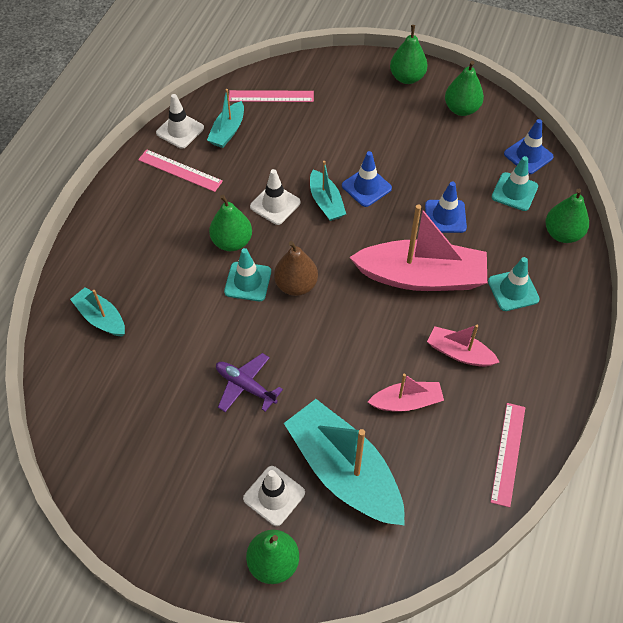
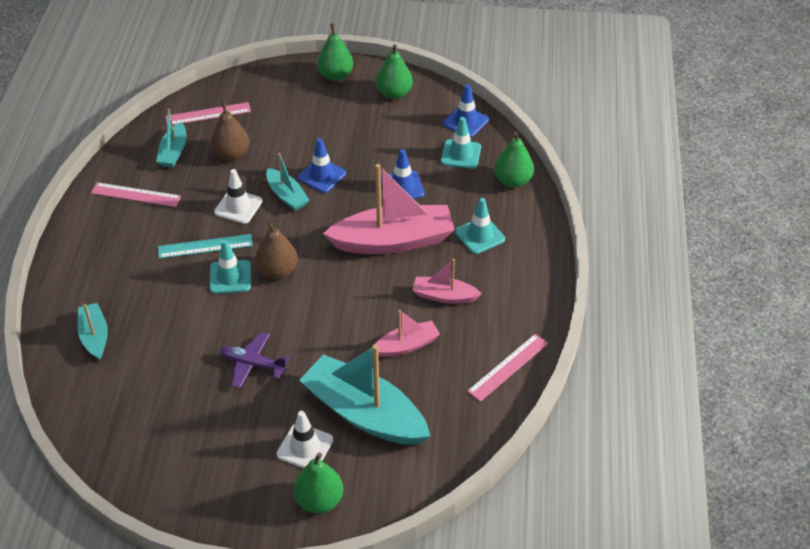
camera: 15 degrees left, 10 degrees down
(101, 318) = (95, 336): turquoise boat -> turquoise boat turned 45 degrees clockwise
(180, 130) = (125, 160): white traffic cone -> none
(232, 242) = (205, 246): green pear -> turquoise ruler
(283, 145) = (231, 154): none -> brown pear
(508, 453) = (508, 367): pink ruler -> pink ruler turned 45 degrees clockwise

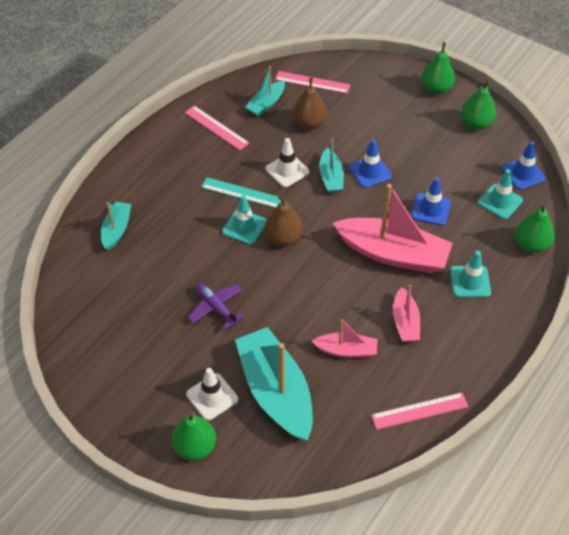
camera: 30 degrees right, 5 degrees up
(444, 296) = (405, 322): pink boat -> pink boat turned 135 degrees counterclockwise

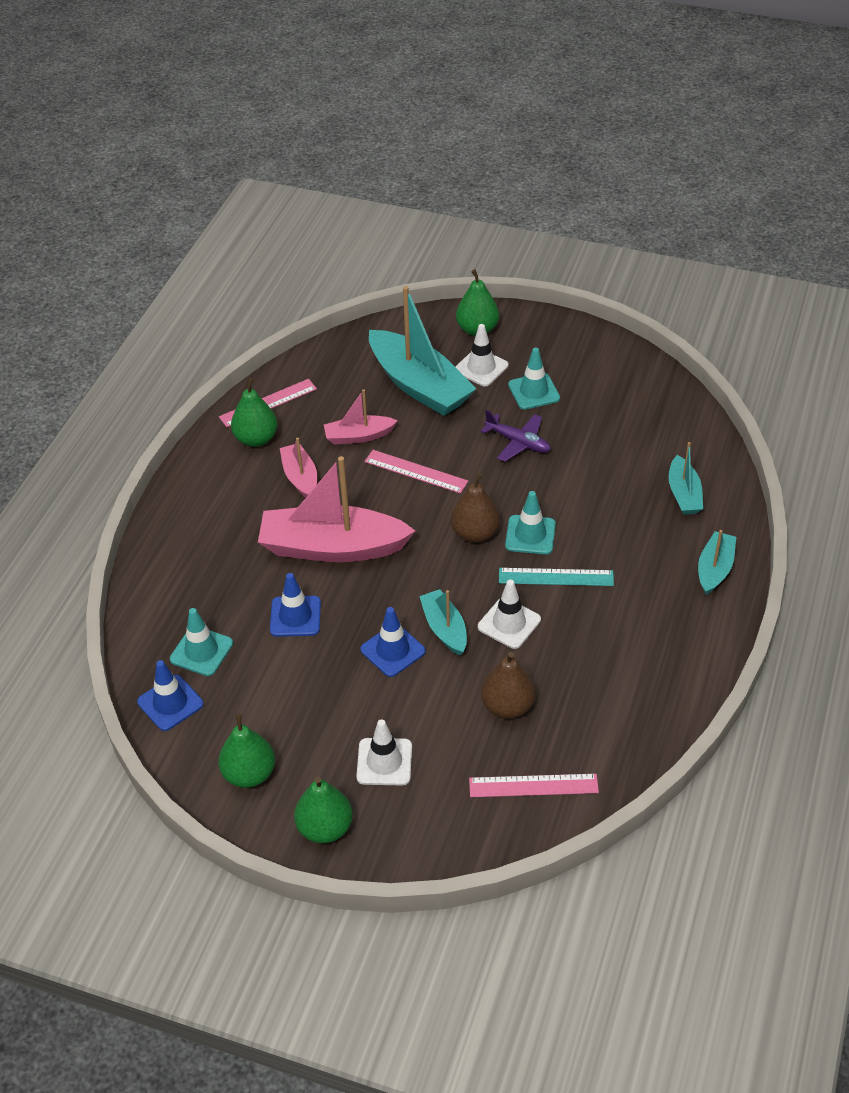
camera: 165 degrees right, 5 degrees down
(216, 127) = (641, 664): pink ruler -> pink ruler (416, 471)
(266, 104) = (588, 724): turquoise boat -> turquoise boat (714, 569)
(393, 112) = (384, 762): none -> white traffic cone
(470, 282) = (231, 538): turquoise traffic cone -> turquoise traffic cone (534, 391)
(531, 245) = (156, 601): green pear -> green pear (256, 439)

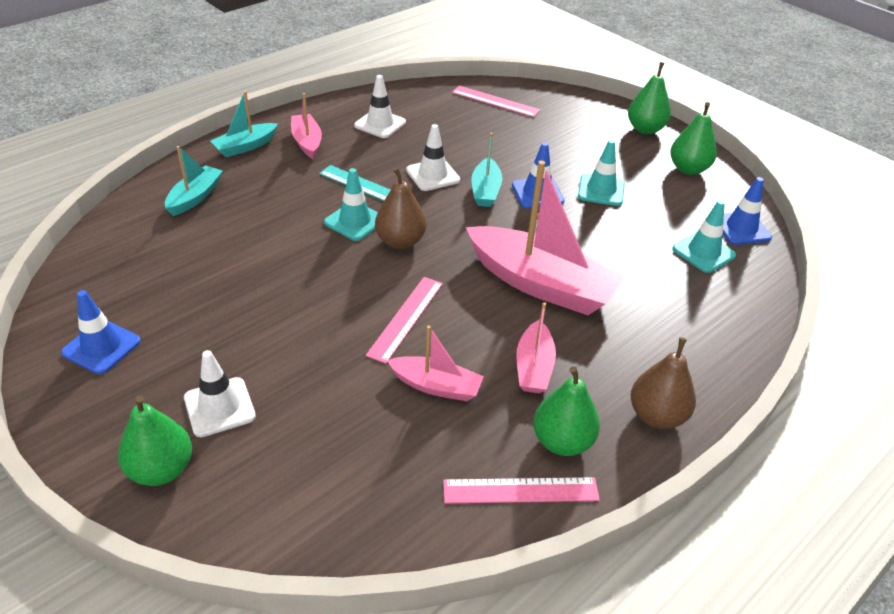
camera: 155 degrees left, 5 degrees down
(295, 616) = (606, 245): blue traffic cone -> blue traffic cone (101, 347)
(384, 762) = (586, 142): white traffic cone -> white traffic cone (380, 124)
(416, 471) = (406, 318): pink ruler -> pink ruler turned 60 degrees clockwise
(419, 385) = (313, 419): turquoise boat -> none
(507, 706) = (478, 137): brown pear -> brown pear (656, 416)
(518, 442) = (277, 301): purple plane -> none
(534, 391) = (199, 347): turquoise traffic cone -> turquoise traffic cone (601, 190)
(667, 605) = (307, 142): none -> pink boat

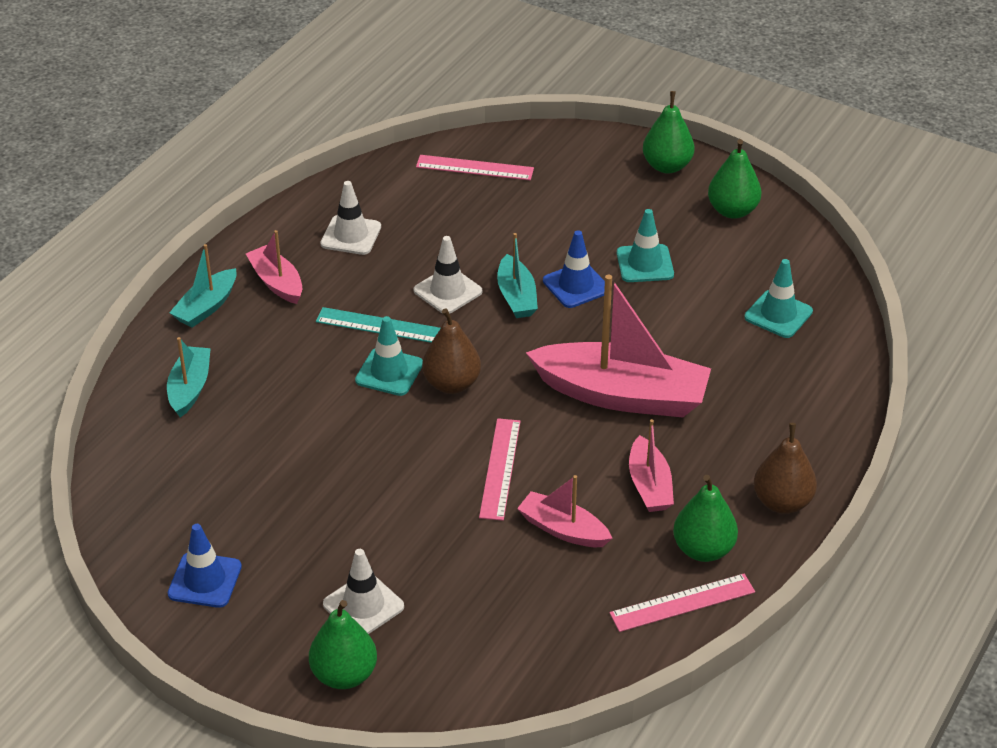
camera: 15 degrees left, 0 degrees up
(436, 386) = (563, 529): pink boat -> pink boat turned 150 degrees counterclockwise
(741, 228) = (810, 275): blue traffic cone -> none

